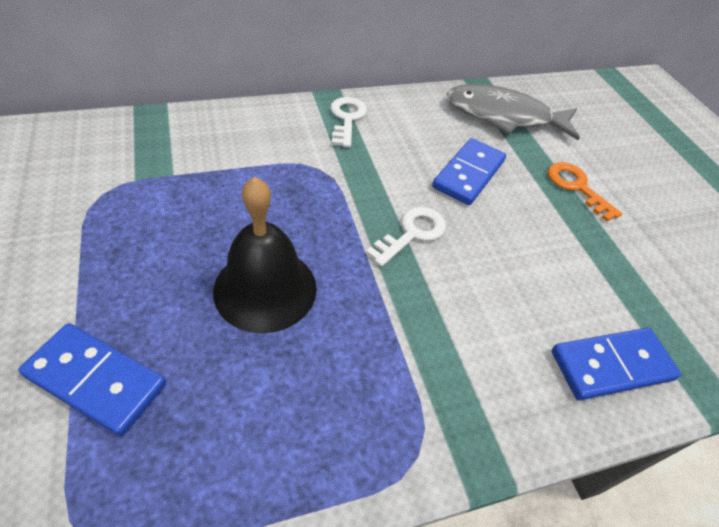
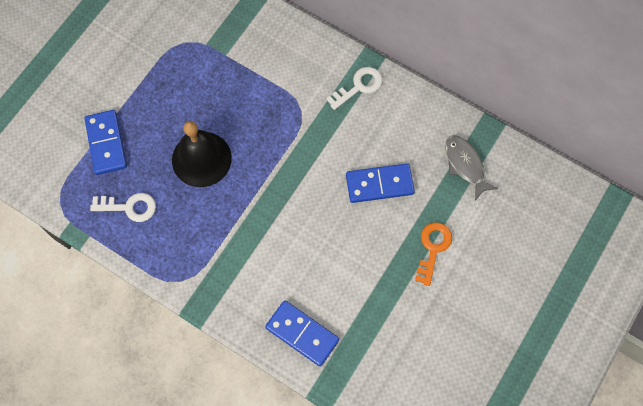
camera: 55 degrees right, 20 degrees up
(412, 233) = (300, 191): white key -> white key (129, 207)
(504, 116) = (465, 165): grey fish -> grey fish, size x0.62

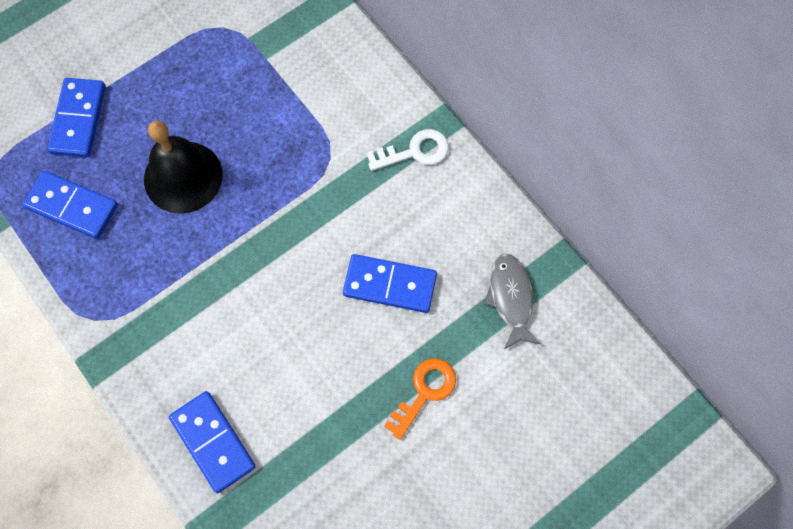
camera: 20 degrees right, 0 degrees up
(129, 207) = (72, 206): white key -> blue domino

